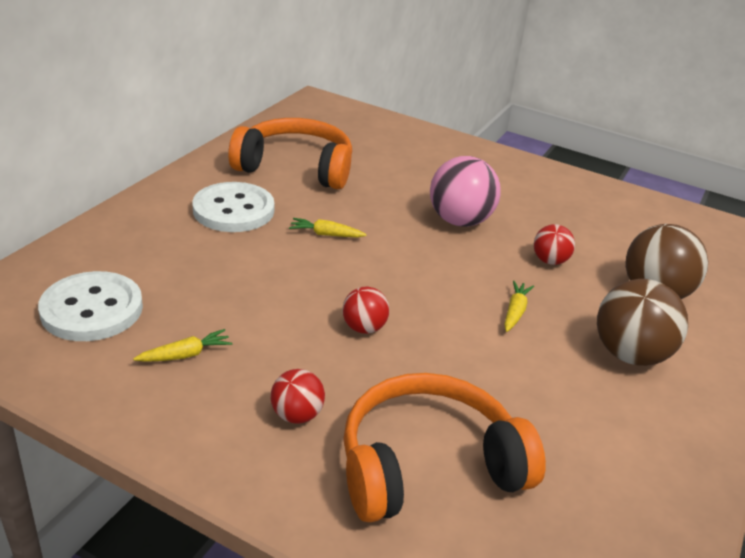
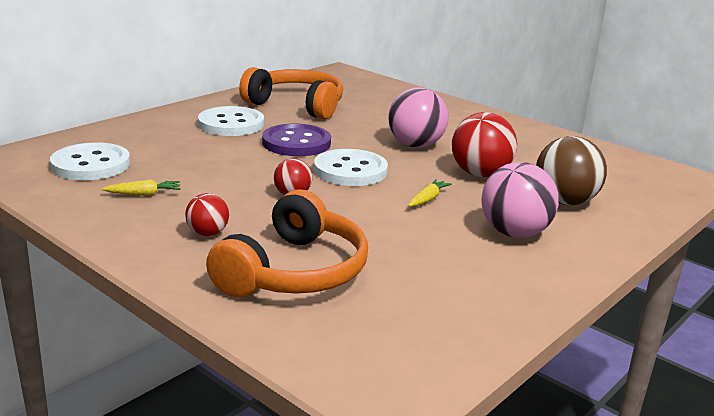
camera: 15 degrees right, 10 degrees down
(326, 234) = (296, 143): yellow carrot -> purple button
(409, 275) = (350, 170): none -> white button
(428, 465) = (294, 271): orange headphones -> orange headphones turned 120 degrees clockwise
(549, 261) = (480, 174): red ball -> red ball, size x1.82
(630, 354) = (514, 233): brown ball -> pink ball

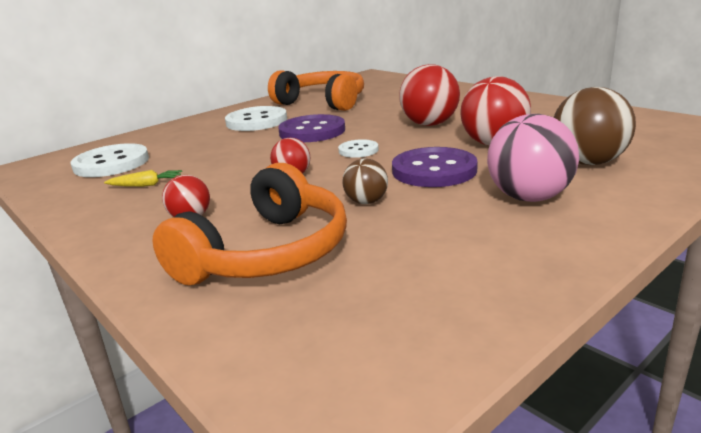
camera: 10 degrees right, 0 degrees up
(350, 170) = (358, 150): white button -> white button, size x0.54
(371, 228) = (366, 202): none -> brown ball
(415, 145) = (429, 124): pink ball -> red ball
(427, 199) = (434, 170): yellow carrot -> purple button

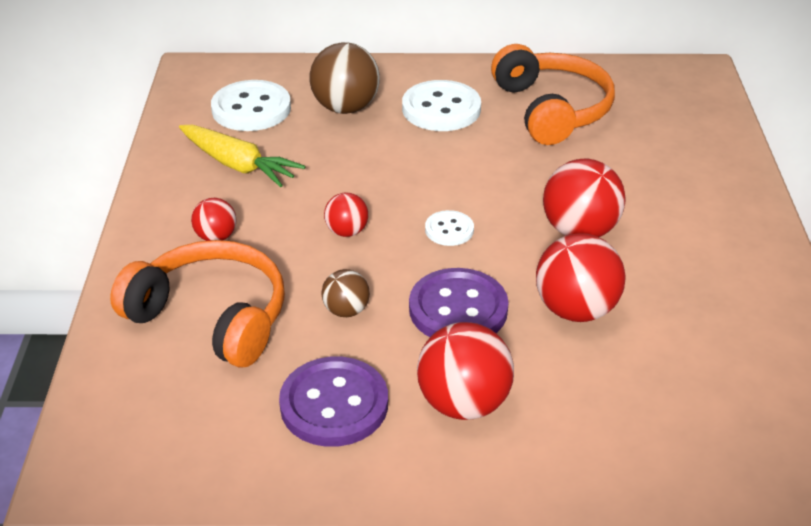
camera: 40 degrees right, 15 degrees up
(146, 185) = (238, 165): yellow carrot -> yellow carrot, size x1.92
(267, 253) = (211, 317): orange headphones -> orange headphones turned 135 degrees counterclockwise
(312, 131) = (460, 165): purple button -> purple button (334, 404)
(529, 198) = (463, 403): pink ball -> red ball
(588, 162) = (600, 402): brown ball -> brown ball (345, 108)

